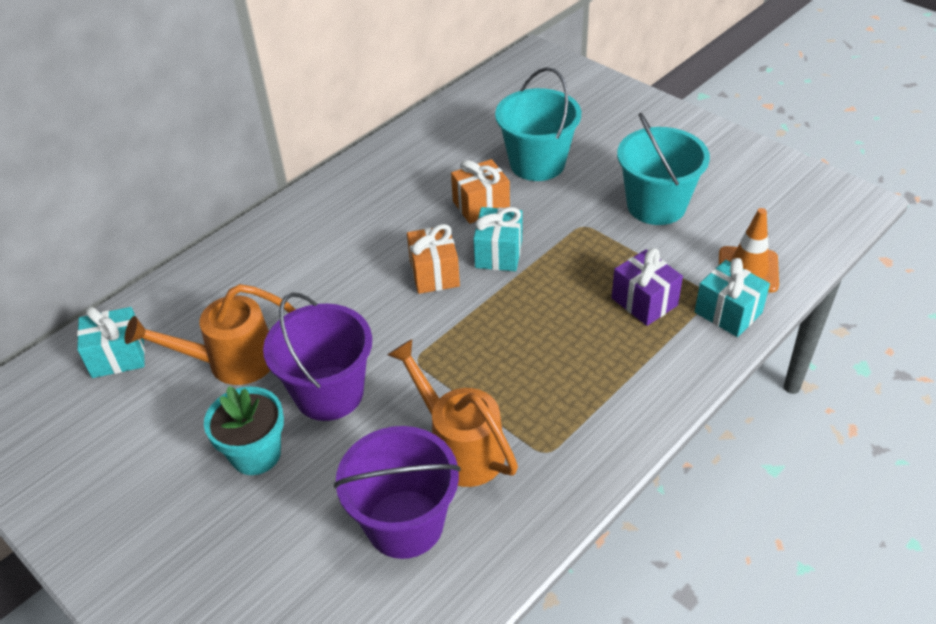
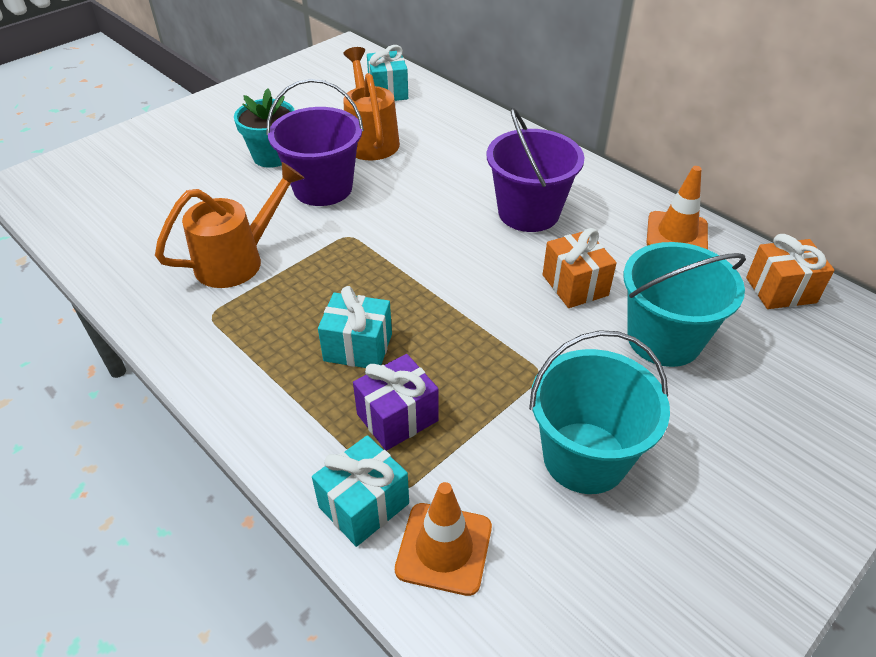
camera: 90 degrees right, 0 degrees up
(405, 523) = (175, 229): purple bucket -> purple bucket (528, 212)
(412, 148) = (676, 234): none -> orange traffic cone
(434, 274) = (463, 248): orange gift -> orange gift (780, 290)
(498, 253) = (492, 296): turquoise gift -> turquoise gift (358, 347)

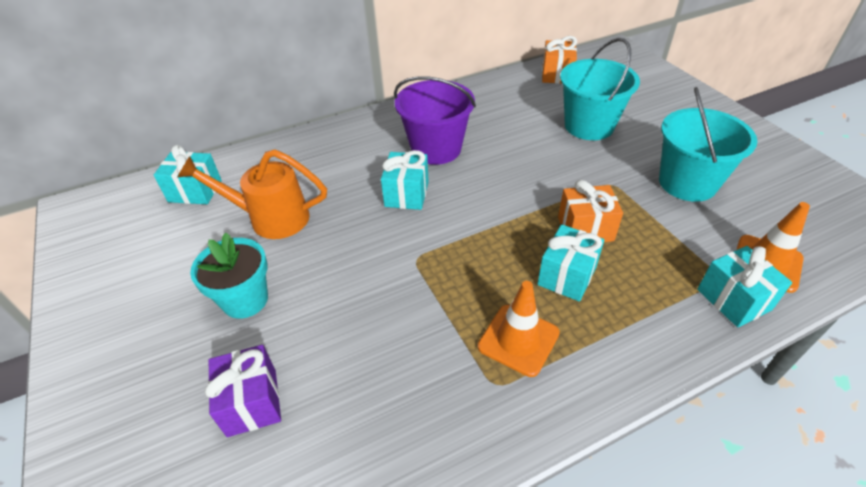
camera: 70 degrees left, 0 degrees up
(238, 260) = (416, 351): orange watering can -> none
(323, 188) = (330, 266): purple bucket -> none
(397, 417) = (648, 265): purple gift -> purple gift (252, 402)
(440, 209) = (406, 194): none -> turquoise gift
(575, 285) = (527, 147): orange gift -> orange gift (585, 229)
(676, 234) = (490, 94): orange traffic cone -> orange traffic cone (518, 340)

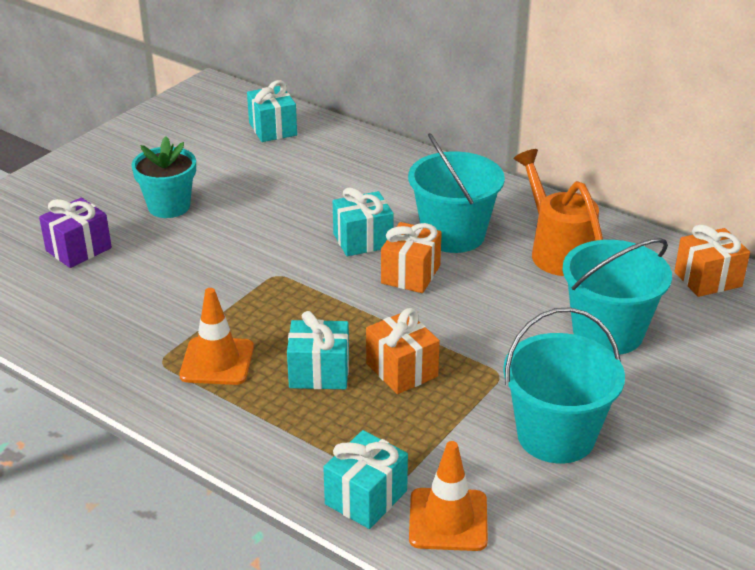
camera: 60 degrees right, 10 degrees down
(271, 218) = (269, 180): orange watering can -> orange watering can (557, 251)
(436, 149) = (453, 235): purple bucket -> turquoise bucket
(469, 185) = (411, 274): none -> orange gift

